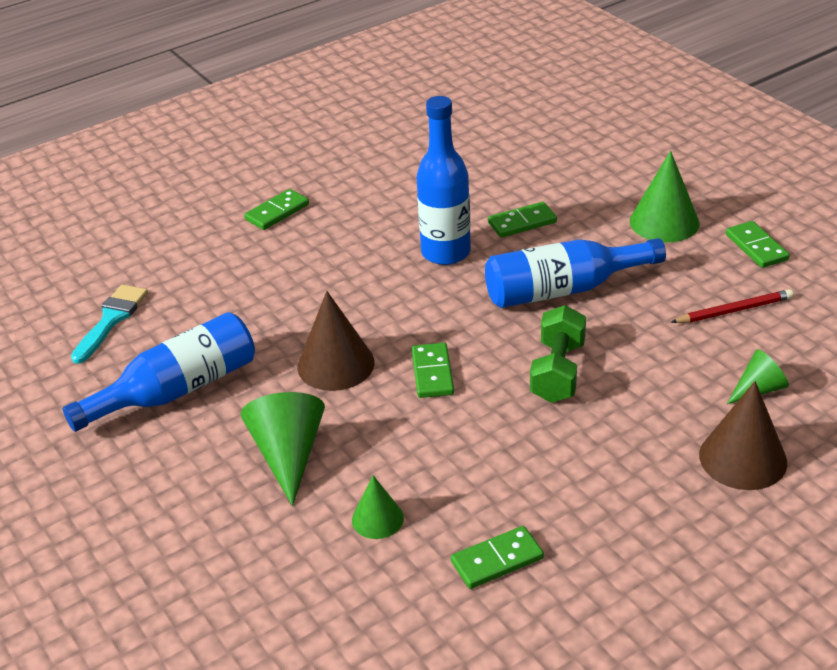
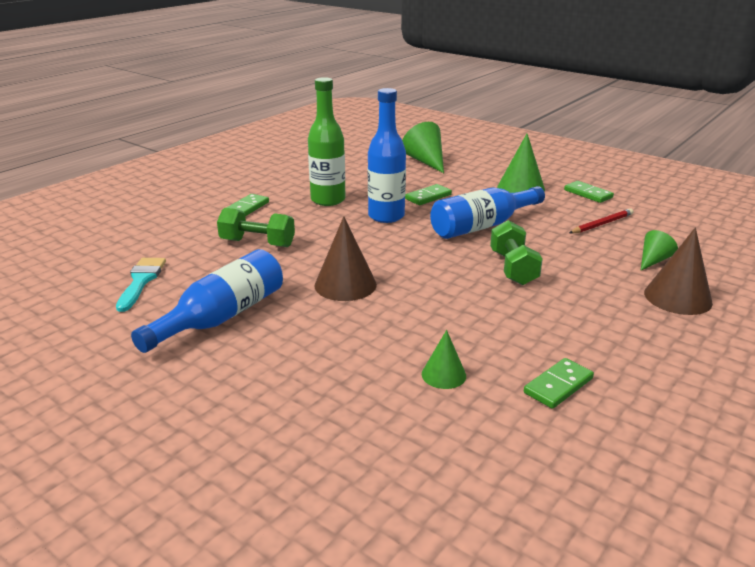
camera: 20 degrees left, 10 degrees down
(264, 278) = (257, 243): none -> green dumbbell
(288, 455) = (342, 345): green cone -> green cone (426, 161)
(385, 211) = (328, 200): none -> green bottle
(432, 373) = (423, 280): green domino -> none

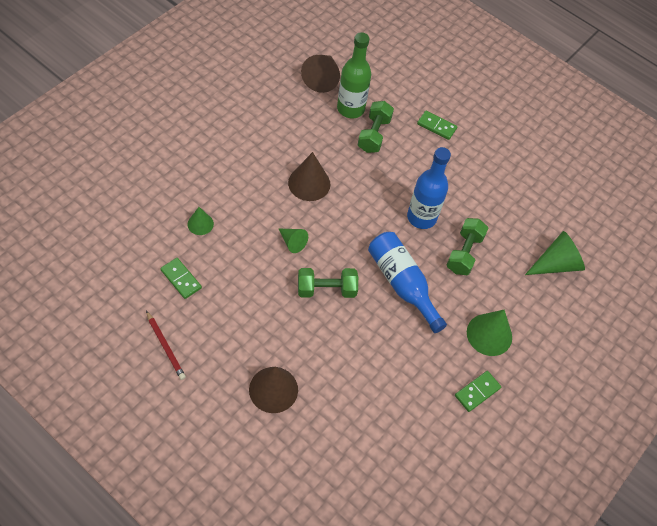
camera: 85 degrees right, 30 degrees up
(141, 281) = (322, 78): turquoise brush -> brown cone
(221, 317) = (274, 120): blue bottle -> none
(328, 200) = (454, 179): green bottle -> green bottle (350, 109)
(428, 197) = (464, 253): green domino -> green dumbbell
(602, 224) = (406, 380): red pencil -> red pencil (165, 346)
(653, 260) = (333, 396): green cone -> green cone (292, 242)

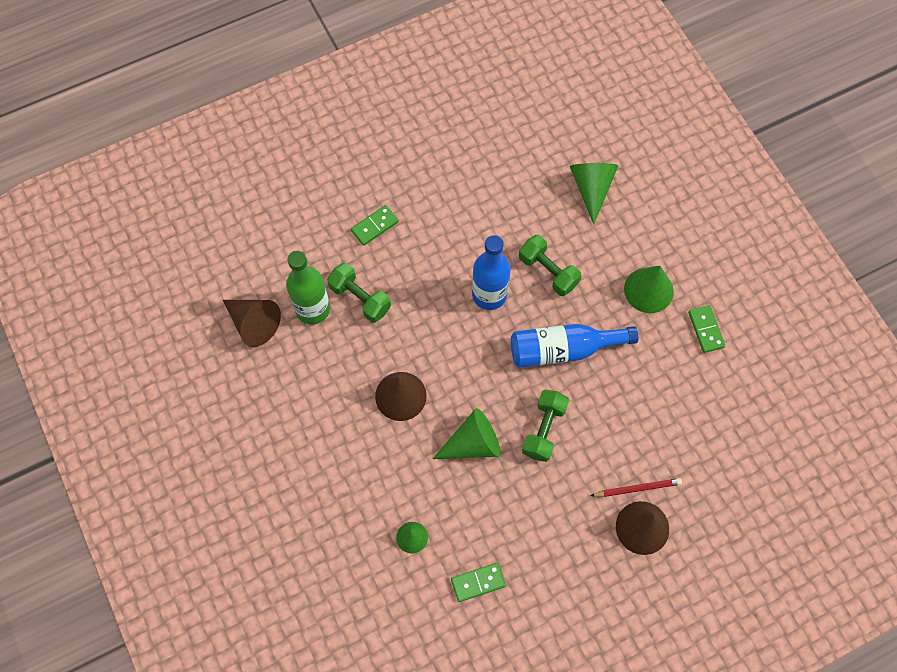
camera: 60 degrees left, 10 degrees up
(165, 346) = (557, 625): red pencil -> red pencil (637, 488)
(292, 242) = (472, 443): green cone -> green cone, size x1.70

